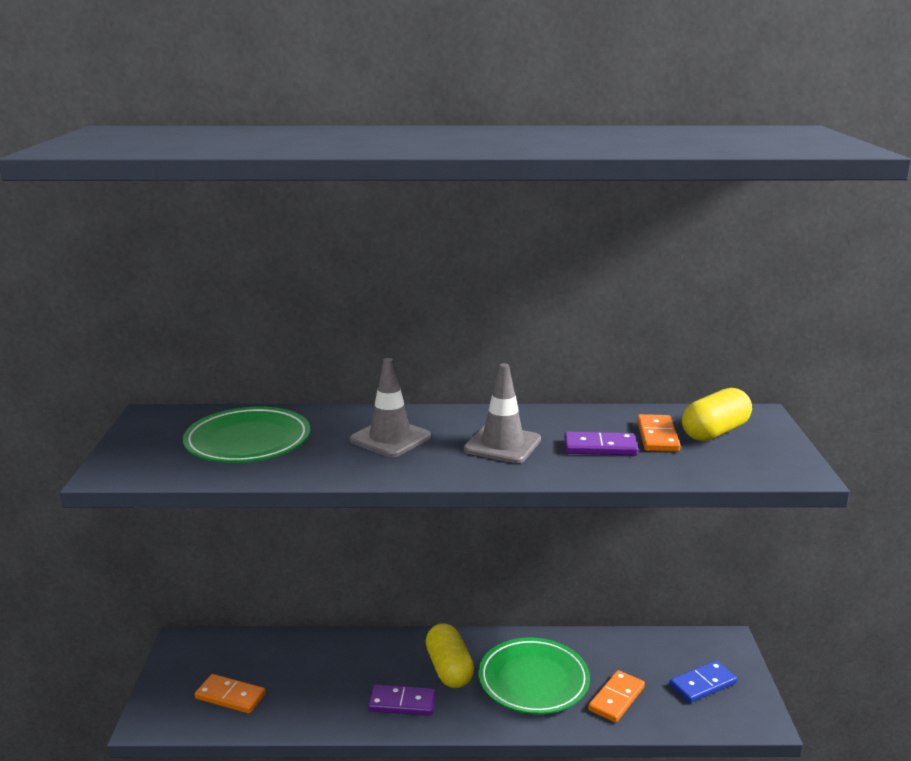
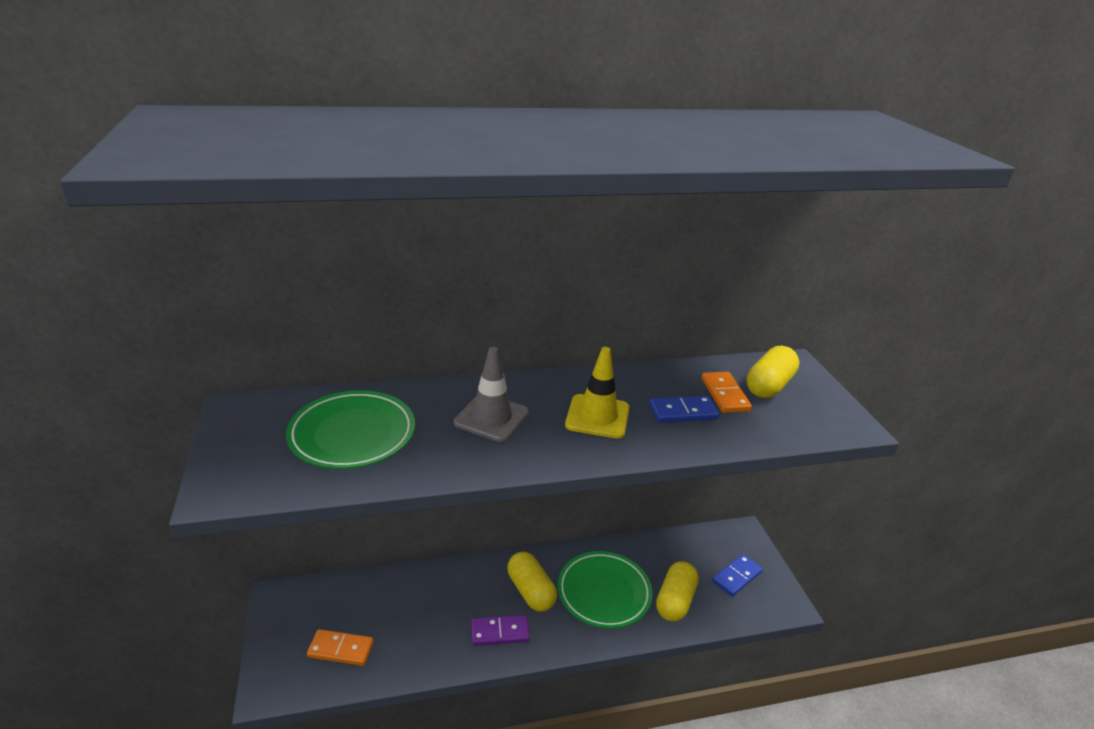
camera: 15 degrees left, 10 degrees up
(502, 445) = (597, 416): grey traffic cone -> yellow traffic cone
(600, 447) = (683, 412): purple domino -> blue domino
(616, 699) = (675, 601): orange domino -> yellow capsule

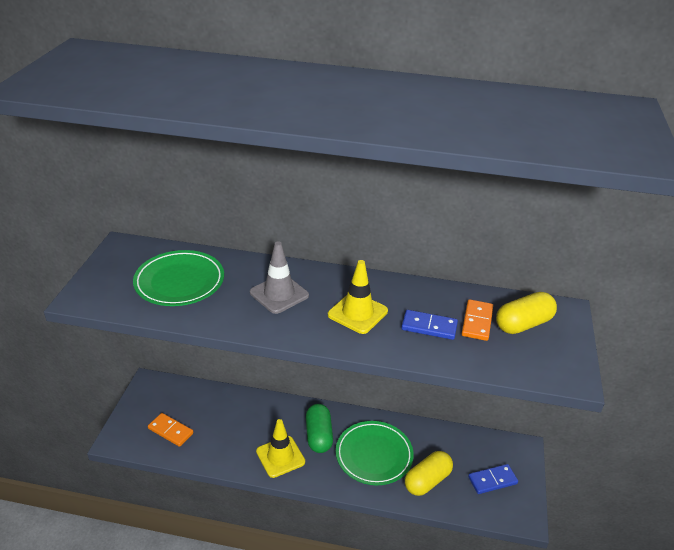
camera: 25 degrees right, 5 degrees up
(499, 632) = (280, 456): purple domino -> yellow traffic cone
(531, 591) = (319, 436): yellow capsule -> green capsule

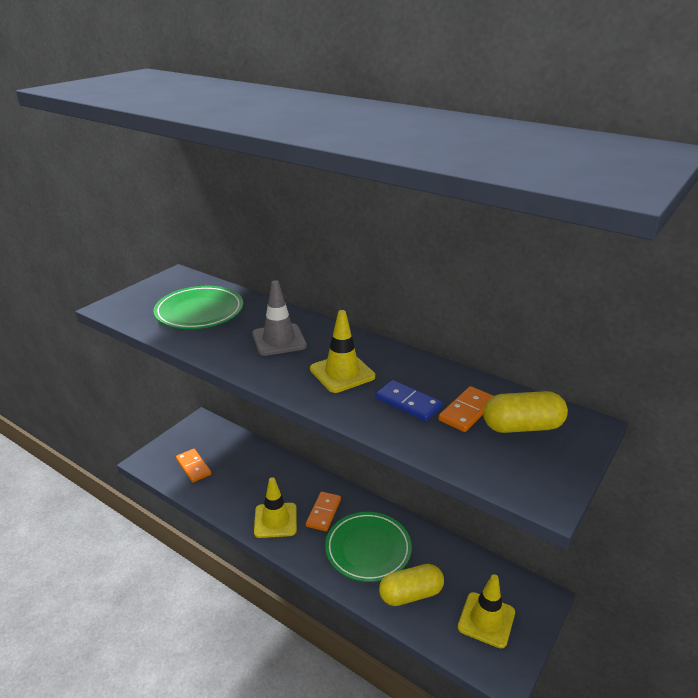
camera: 25 degrees right, 5 degrees down
(319, 436) = (323, 513): green capsule -> orange domino
(492, 480) = (486, 620): blue domino -> yellow traffic cone

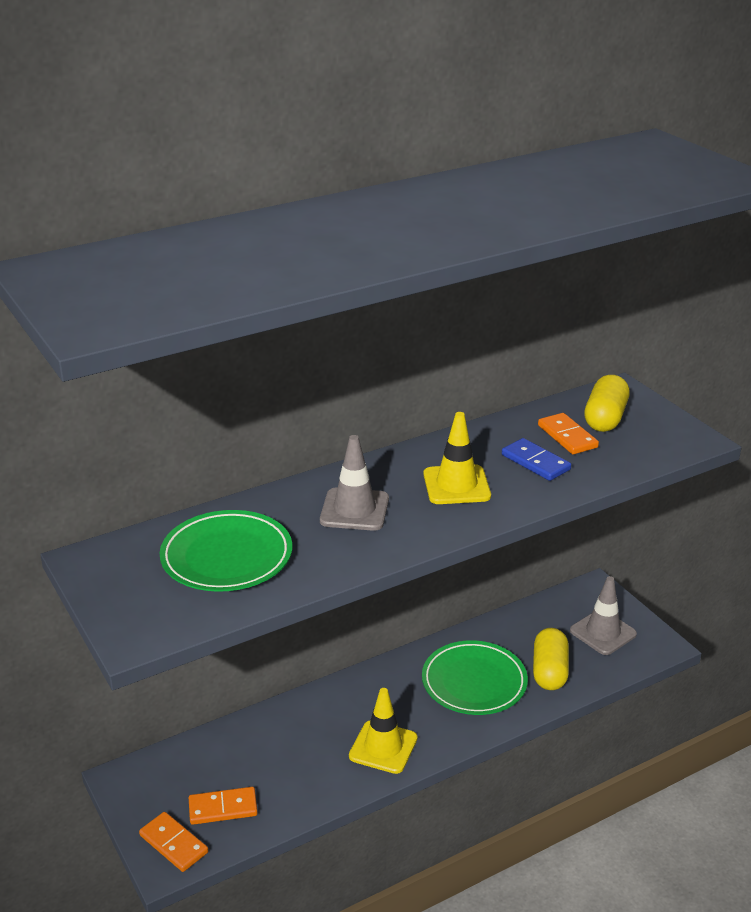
camera: 65 degrees left, 0 degrees up
(323, 513) = (397, 701): orange domino -> orange domino (173, 844)
(408, 403) = (535, 462): blue domino -> blue domino turned 75 degrees clockwise
(486, 620) = (603, 632): yellow traffic cone -> grey traffic cone

